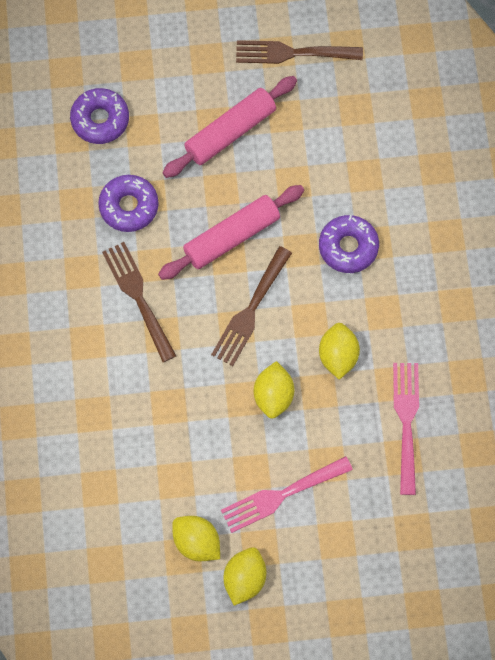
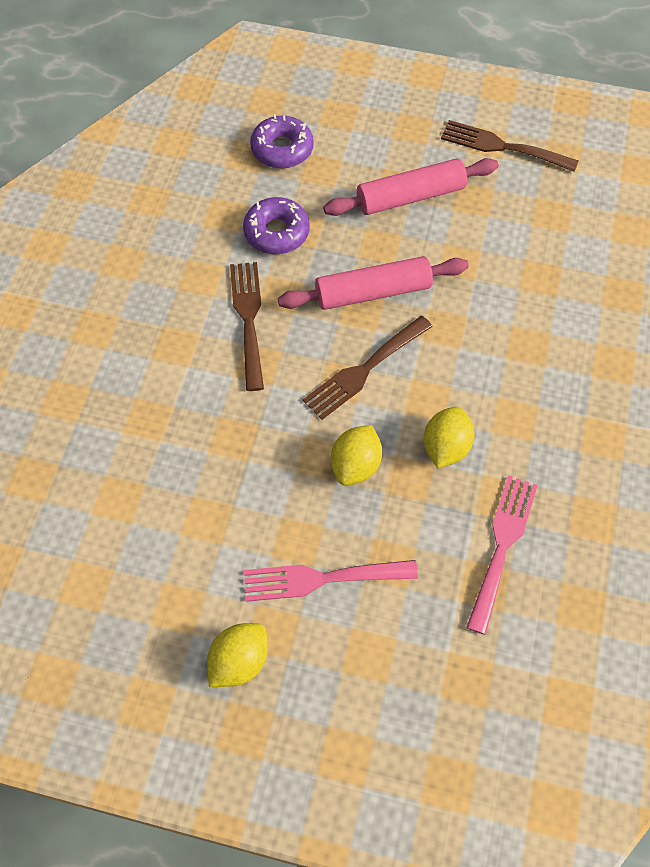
camera: 20 degrees right, 10 degrees down
(196, 542) = (201, 597): yellow lemon -> none
(348, 247) = (497, 340): purple donut -> none

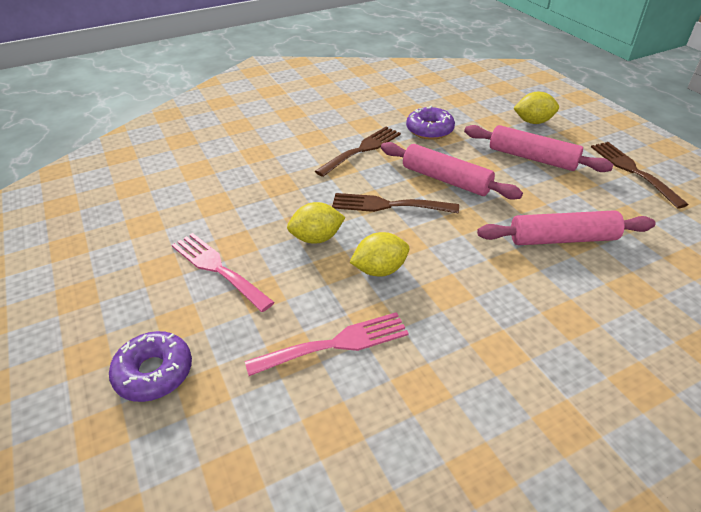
camera: 50 degrees right, 20 degrees down
(239, 661) = (126, 266): yellow lemon -> yellow lemon (533, 122)
(282, 149) = (482, 105): purple donut -> purple donut (154, 372)
(532, 283) = (562, 239): none -> pink rolling pin

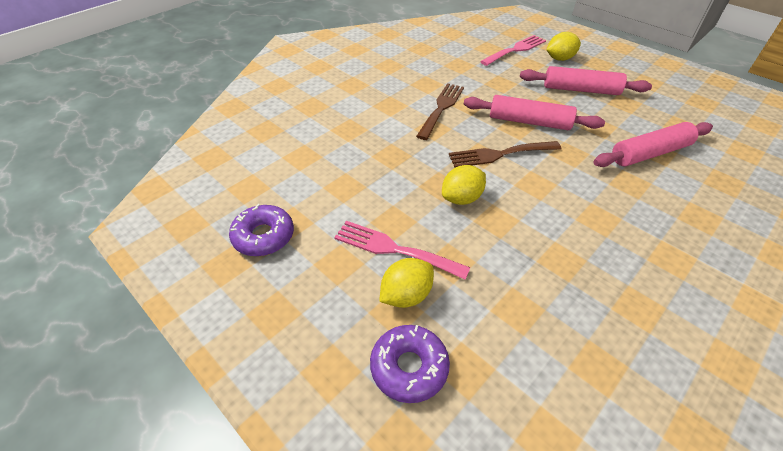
camera: 20 degrees left, 5 degrees up
(336, 344) = (547, 290): pink fork -> pink fork (515, 50)
(379, 270) = (534, 214): yellow lemon -> yellow lemon (406, 295)
(429, 130) = (485, 80): purple donut -> purple donut (263, 236)
(632, 171) = (658, 87): brown fork -> none

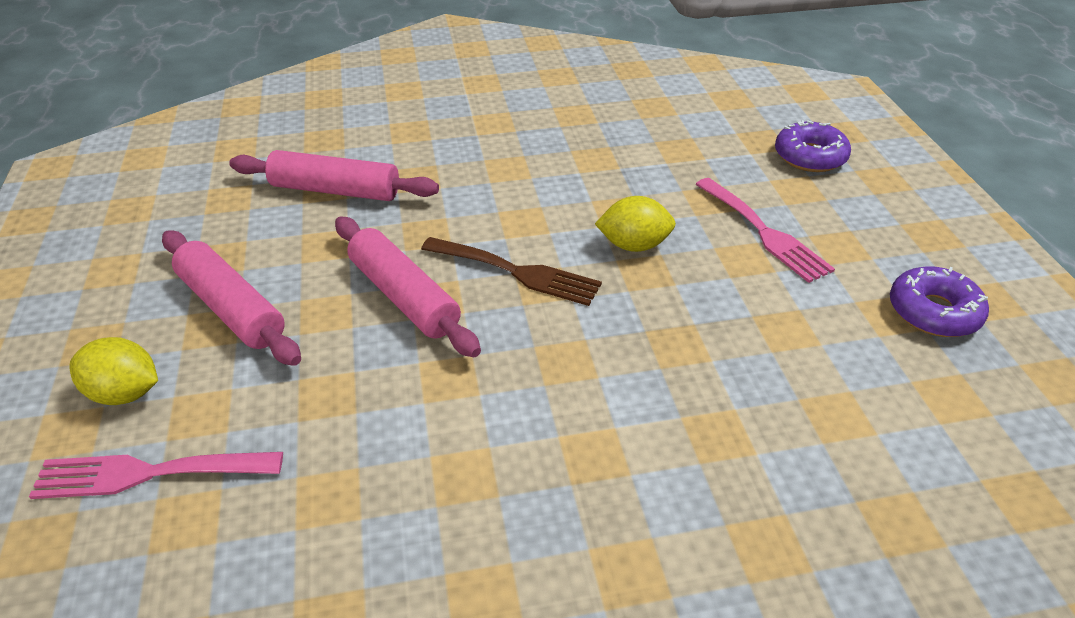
camera: 145 degrees left, 5 degrees down
(406, 295) = (779, 194): yellow lemon -> none
(441, 108) = (506, 394): brown fork -> none

